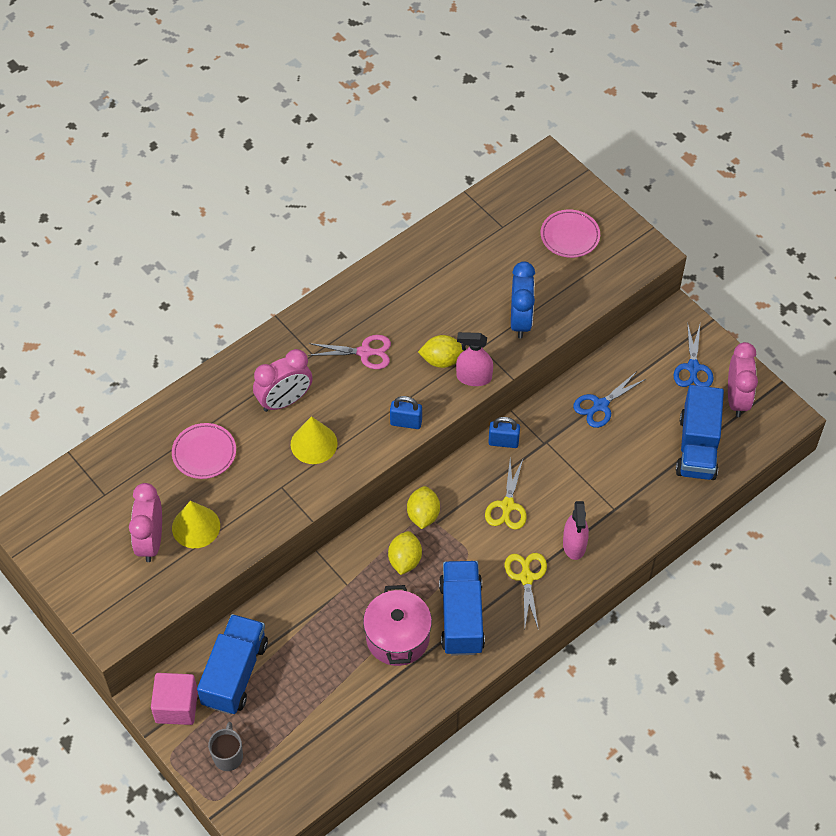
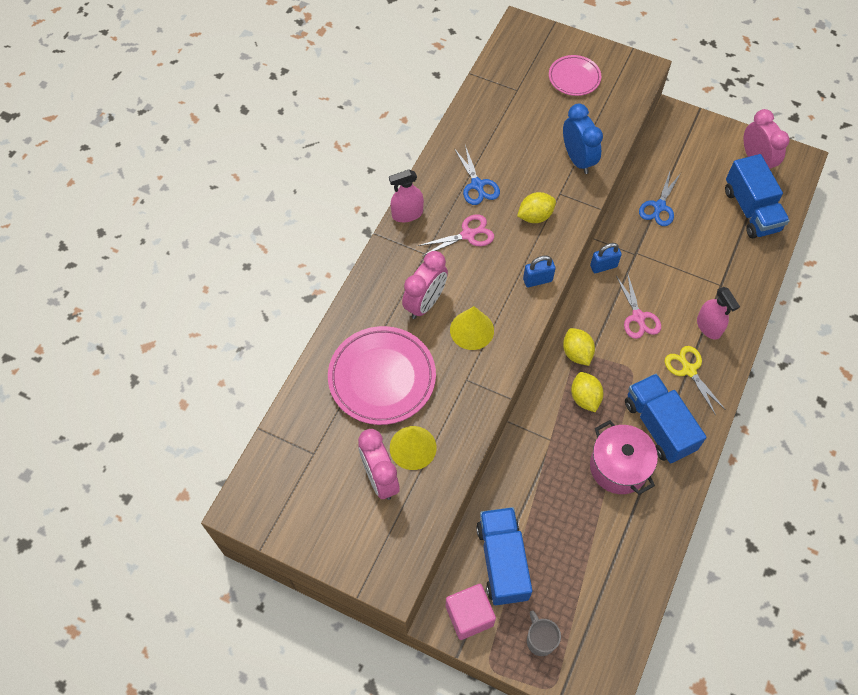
camera: 25 degrees left, 5 degrees up
(204, 453) = (382, 378): pink plate -> pink plate, size x1.73
(474, 377) = (569, 220): pink spray bottle -> pink spray bottle (407, 214)
(507, 506) = (638, 317): yellow scissors -> pink scissors
(693, 368) = (709, 150): blue scissors -> blue scissors (477, 185)

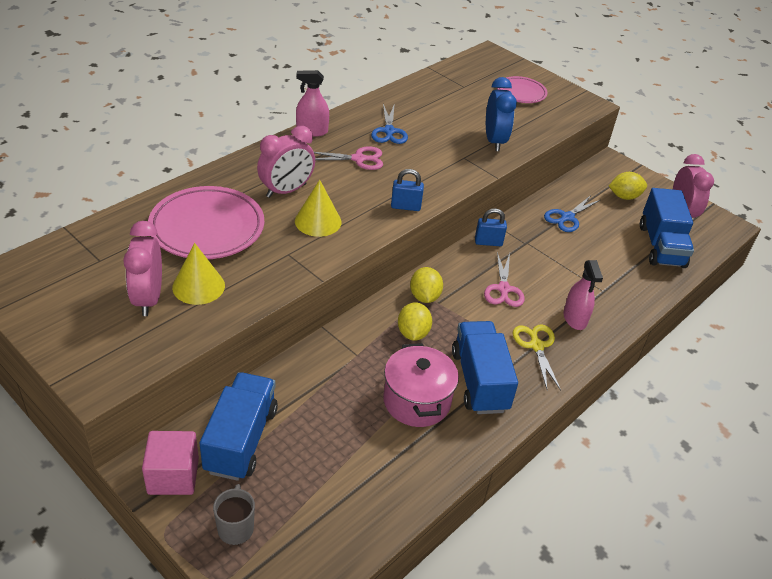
camera: 15 degrees right, 20 degrees down
(535, 216) = (430, 165): yellow lemon -> yellow lemon (624, 196)

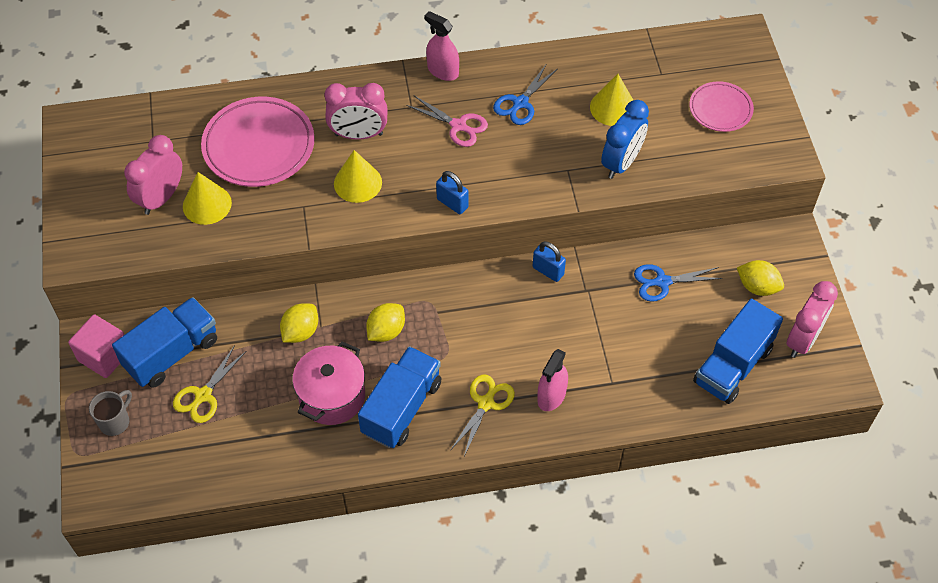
camera: 40 degrees right, 15 degrees up
(303, 459) = (203, 396): none -> yellow scissors
(424, 297) = (430, 299): yellow lemon -> yellow lemon (300, 332)
(454, 113) = (613, 107): none -> yellow cone
(503, 289) = (512, 330): pink scissors -> none

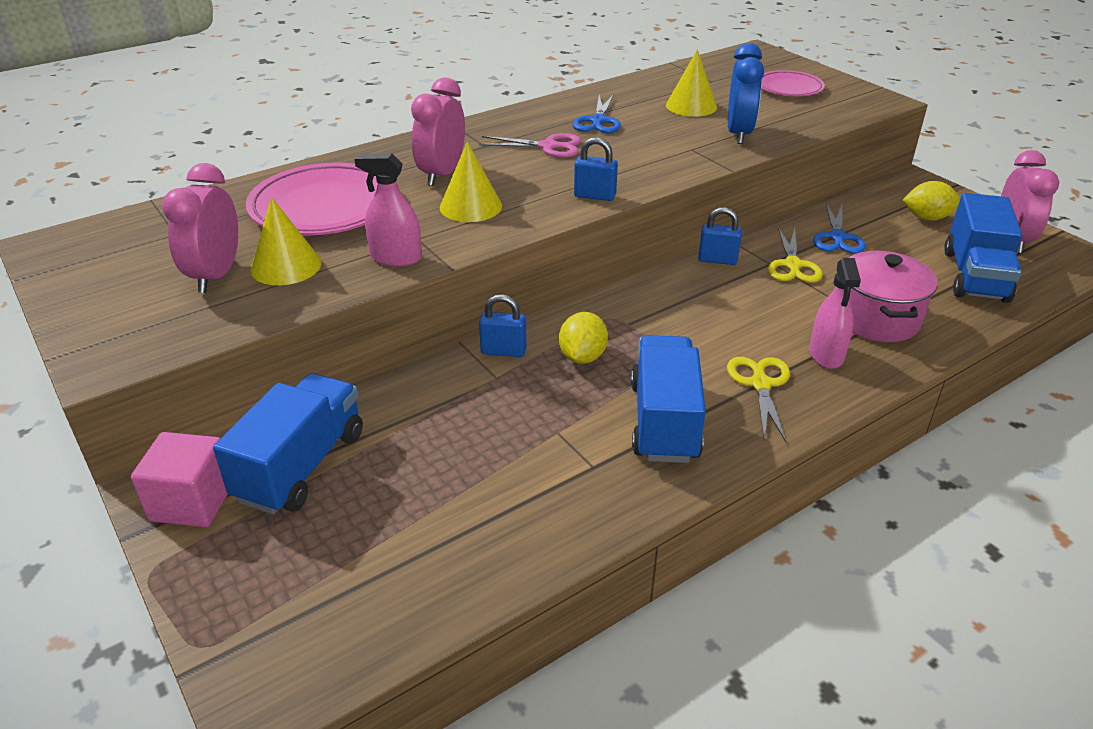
camera: 25 degrees left, 20 degrees down
(115, 422) = (250, 577): grey mug -> none
(203, 396) = (377, 498): yellow scissors -> yellow scissors (792, 265)
(300, 332) = (473, 389): yellow lemon -> none
(332, 396) = (564, 439): pink pot -> pink pot (876, 319)
(338, 305) = (503, 351): none -> blue padlock
(358, 135) = (442, 174): pink clock -> pink clock turned 135 degrees clockwise
(443, 71) = (498, 119): pink spray bottle -> pink spray bottle (396, 258)
(662, 282) = (837, 238): blue scissors -> blue scissors turned 45 degrees counterclockwise

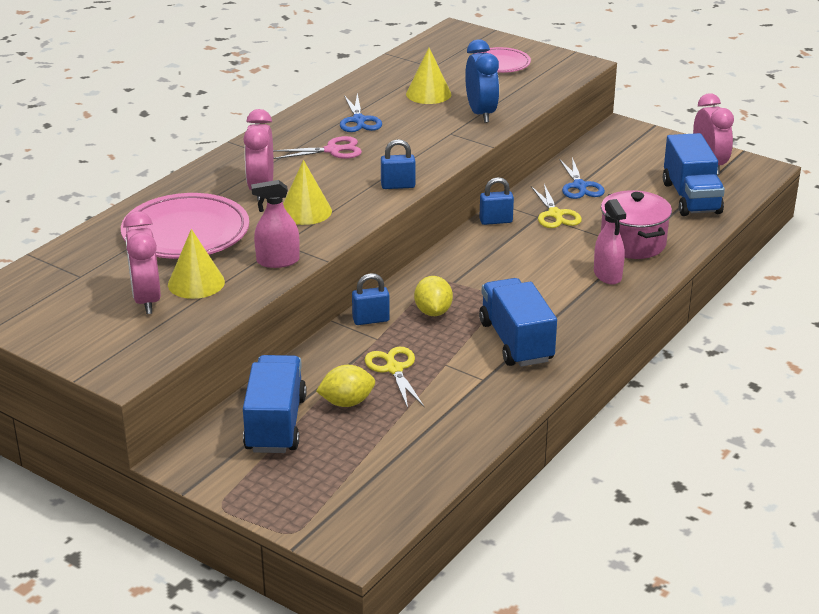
camera: 20 degrees left, 5 degrees down
(192, 502) = (214, 462): pink cube -> none
(760, 384) = (570, 304): yellow scissors -> yellow scissors (394, 369)
(927, 218) = (641, 158): yellow lemon -> yellow lemon (347, 402)

